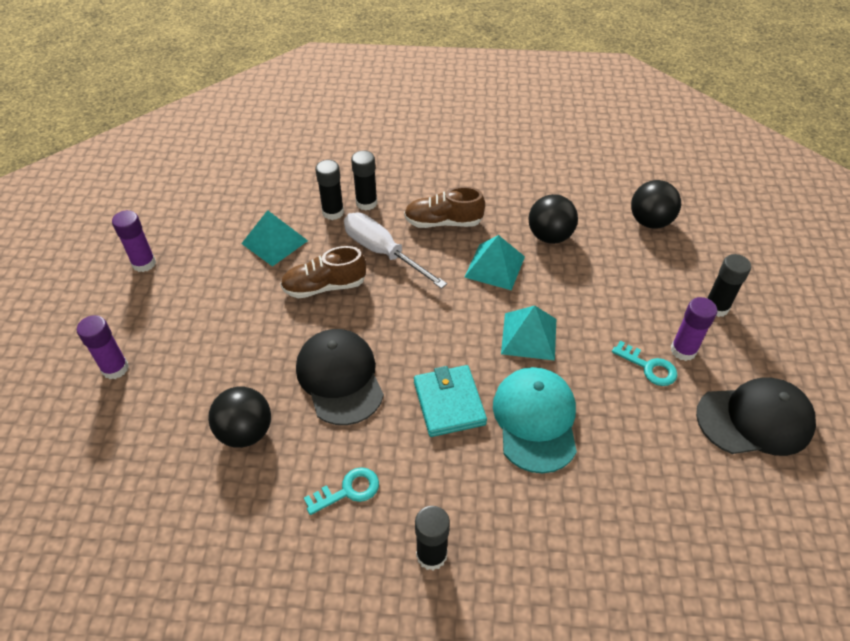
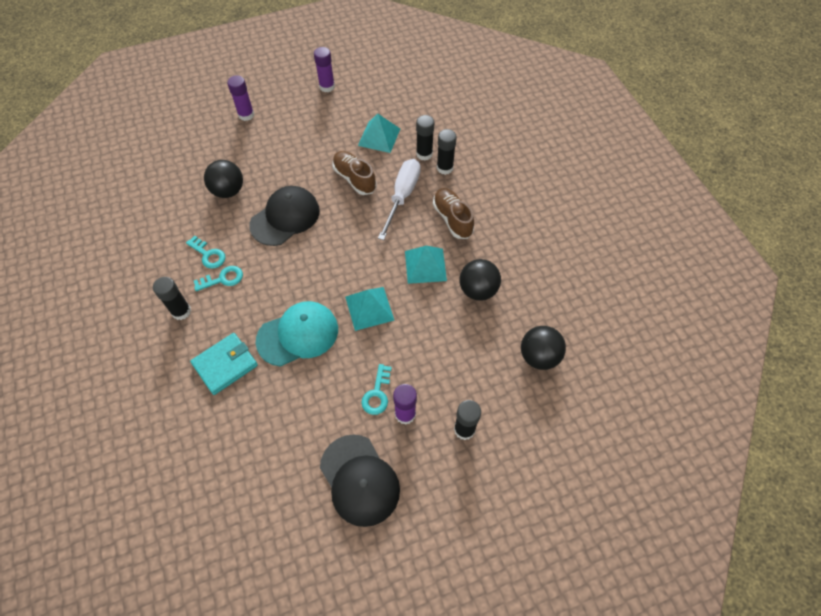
camera: 65 degrees right, 10 degrees up
(402, 483) = (223, 279): none -> turquoise key
(449, 403) = (291, 281): turquoise wallet -> turquoise wallet (225, 365)

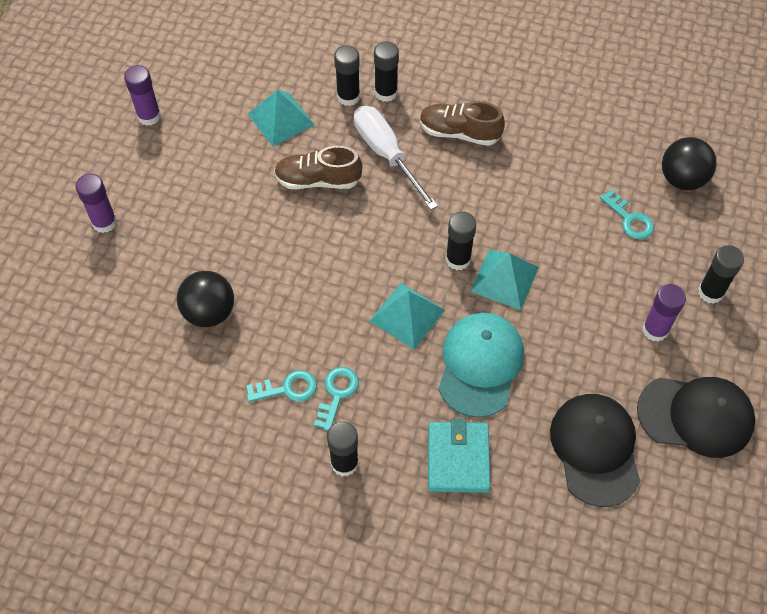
camera: 50 degrees left, 0 degrees up
(285, 217) = (308, 280): black cap -> black cap (595, 449)
(362, 276) = (458, 259): none -> black glue stick
(377, 393) = (612, 339): turquoise key -> turquoise key (629, 219)
(425, 265) = (496, 195): turquoise pyramid -> turquoise pyramid (407, 315)
(478, 290) = (566, 173): black ball -> none

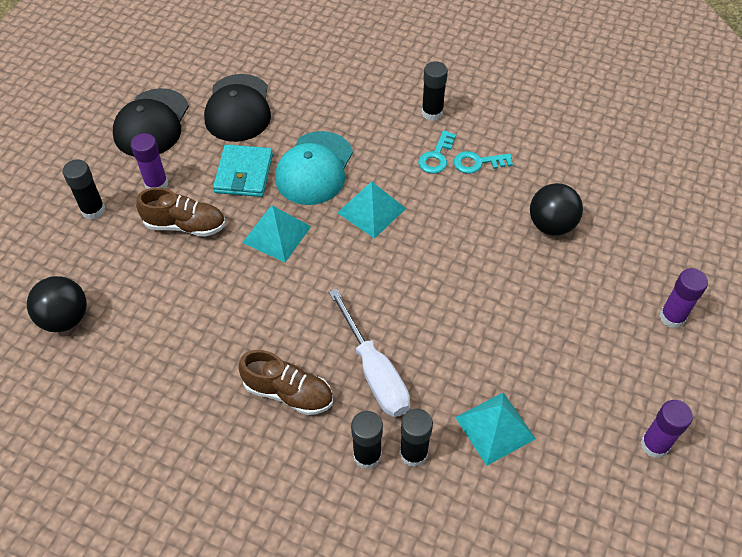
camera: 175 degrees left, 5 degrees down
(318, 180) = (451, 346): brown shoe -> brown shoe (185, 225)
(458, 259) = (316, 255): black glue stick -> none
(458, 459) = (344, 109): turquoise wallet -> turquoise wallet (244, 173)
(629, 219) = (138, 281): turquoise key -> none
(696, 416) = (151, 123): black cap -> black cap turned 90 degrees counterclockwise

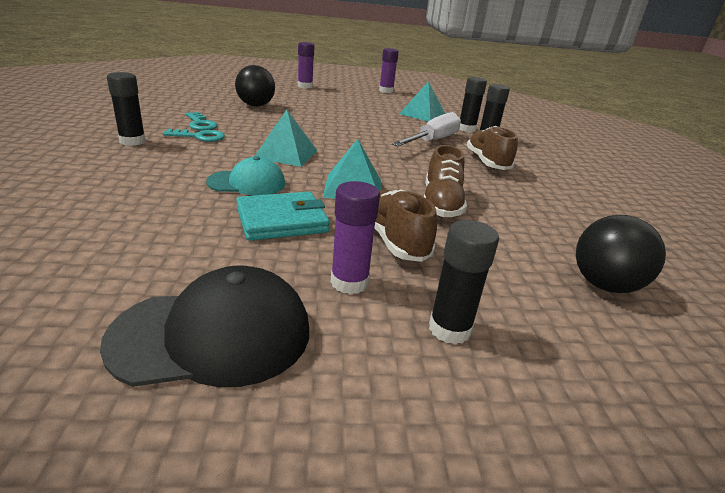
camera: 120 degrees left, 25 degrees down
(218, 285) = (441, 204): none -> brown shoe
(238, 108) = (147, 251): black cap -> none
(314, 168) = (247, 183): turquoise cap -> turquoise cap, size x0.66

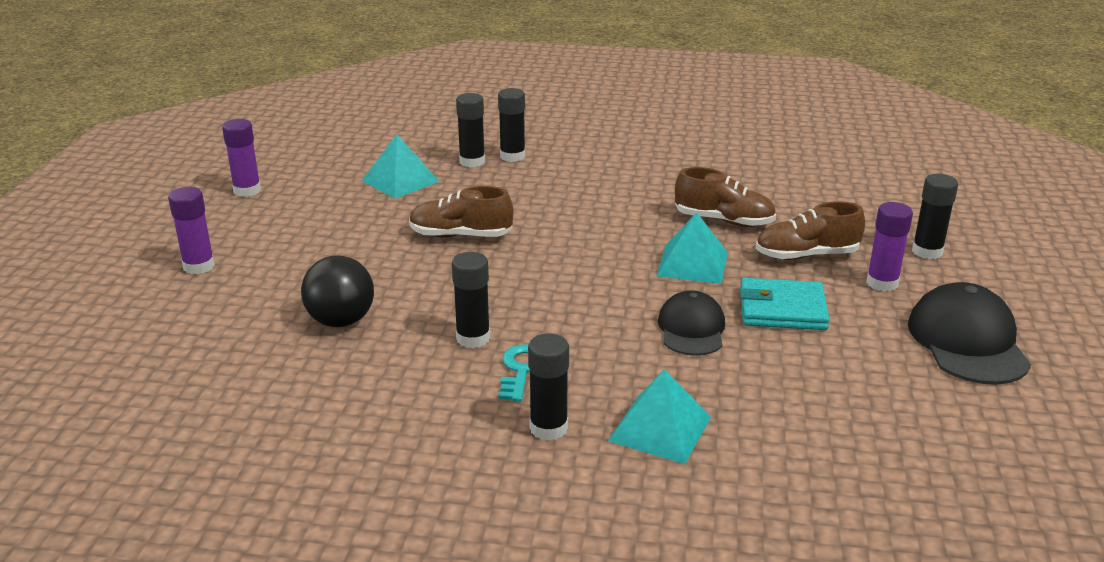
camera: 75 degrees left, 0 degrees up
(200, 124) = (455, 372): turquoise key -> none
(237, 127) = (473, 338): none -> black glue stick
(247, 183) = (691, 329): turquoise cap -> black cap
(282, 220) = (782, 309): turquoise wallet -> turquoise wallet turned 75 degrees counterclockwise
(286, 154) = (588, 300): turquoise pyramid -> turquoise pyramid (660, 429)
(432, 141) = (526, 193): white screwdriver -> none
(487, 162) = (601, 174): brown shoe -> brown shoe (461, 235)
(604, 285) = (851, 183): black ball -> none

